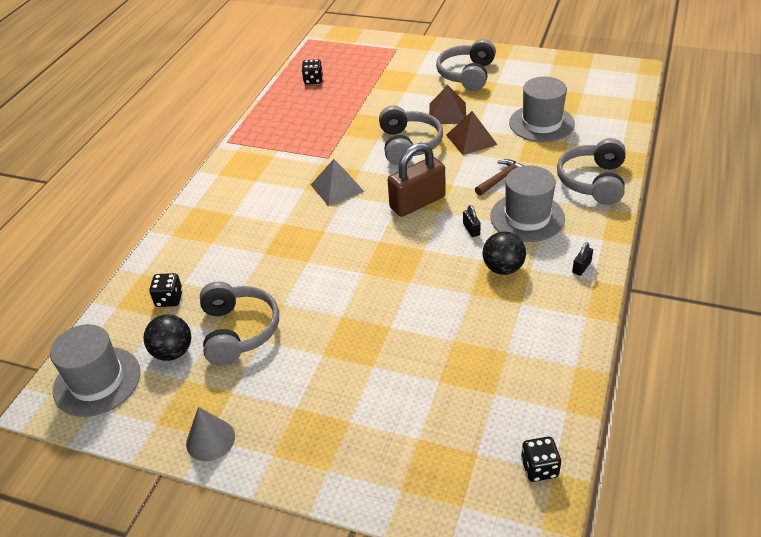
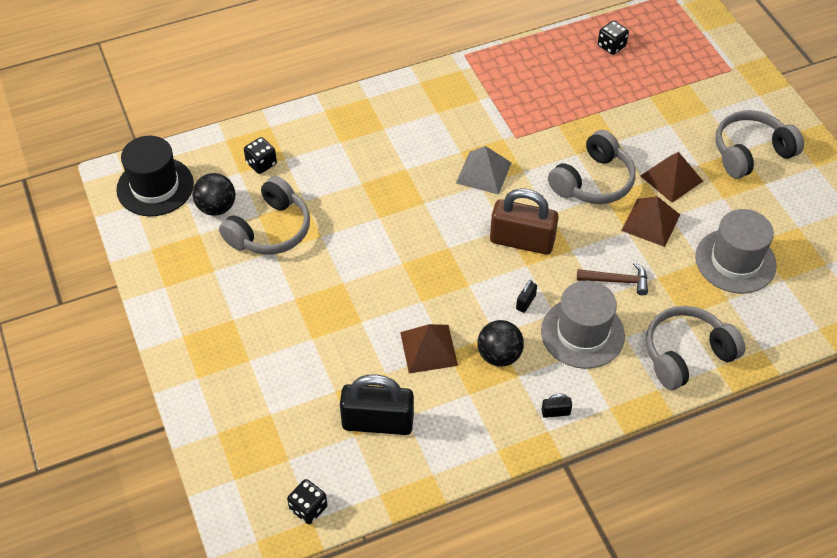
camera: 45 degrees right, 10 degrees up
(97, 381) = (155, 187): grey hat -> black hat
(210, 440) = (164, 290): grey cone -> none
(457, 302) = (428, 348): none -> brown pyramid
(495, 371) = (378, 422): none -> black padlock

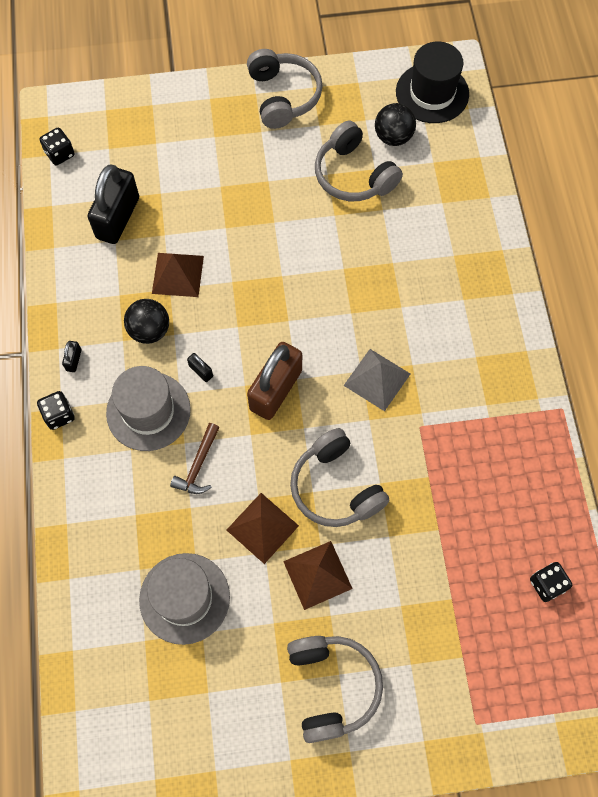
camera: 105 degrees right, 15 degrees up
(261, 164) = (440, 181): black dice -> black dice (59, 415)
(686, 354) = (91, 500): grey headphones -> grey headphones (283, 96)

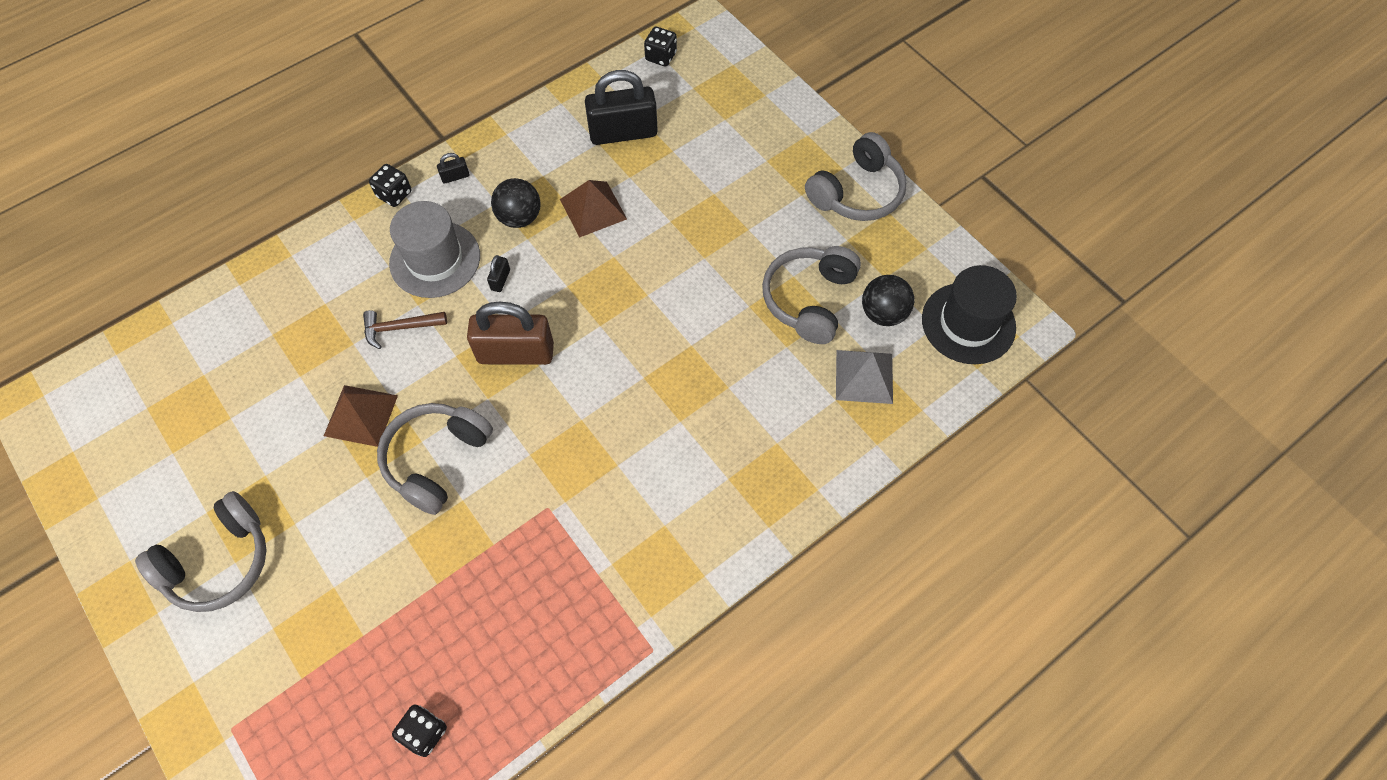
camera: 60 degrees right, 5 degrees down
(184, 598) = (258, 385): grey hat -> none
(317, 575) = (332, 490): brown pyramid -> none
(377, 379) = (580, 439): grey pyramid -> grey pyramid (864, 376)

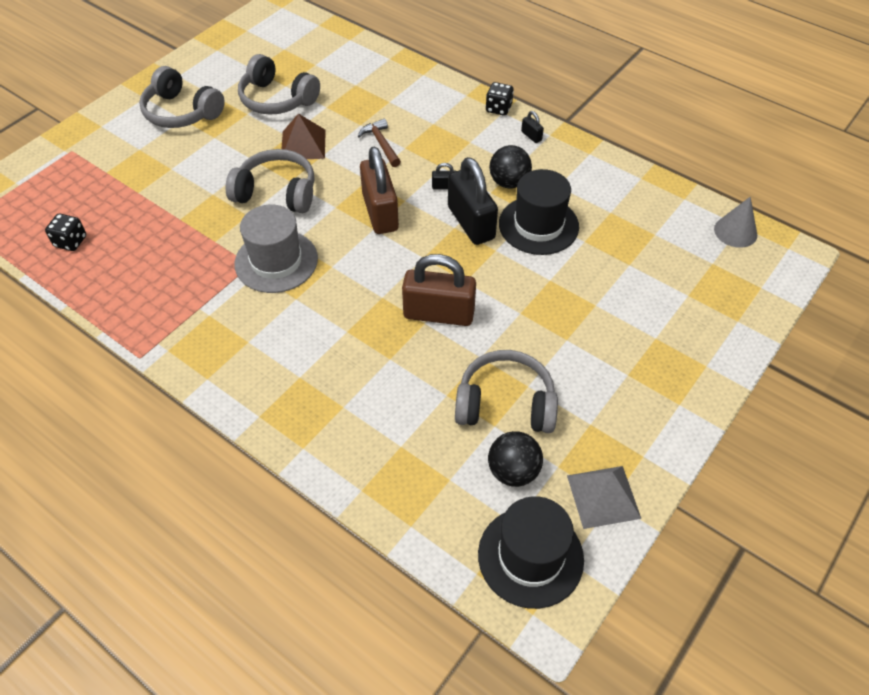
camera: 75 degrees right, 10 degrees down
(435, 259) = (448, 146): grey hat -> grey hat (276, 261)
(593, 209) = (538, 225): brown pyramid -> black hat
(623, 133) = (631, 225): black padlock -> black padlock (471, 223)
(661, 56) = (735, 231): black dice -> grey cone
(683, 329) = (439, 314): none -> brown padlock
(857, 192) = (654, 423): grey headphones -> grey headphones (277, 99)
(864, 376) = (434, 466): grey pyramid -> grey pyramid (603, 496)

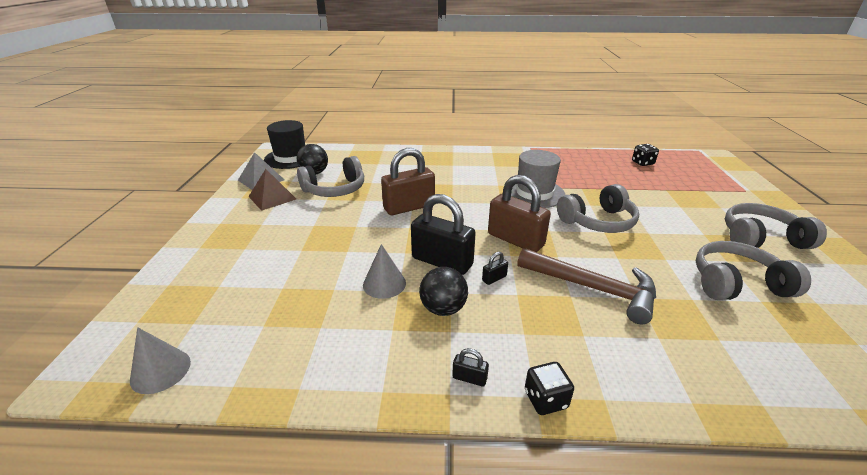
camera: 145 degrees right, 20 degrees down
(303, 144) = (643, 258): brown pyramid -> brown pyramid (272, 197)
(381, 144) = (593, 288): brown hammer -> brown hammer, size x1.86
(538, 225) = (384, 284): black hat -> grey cone

